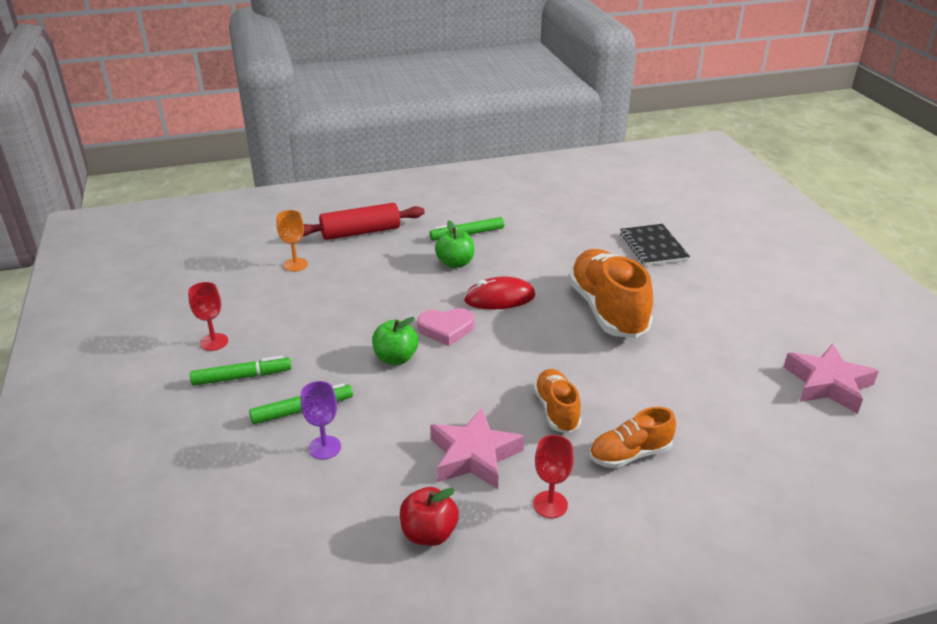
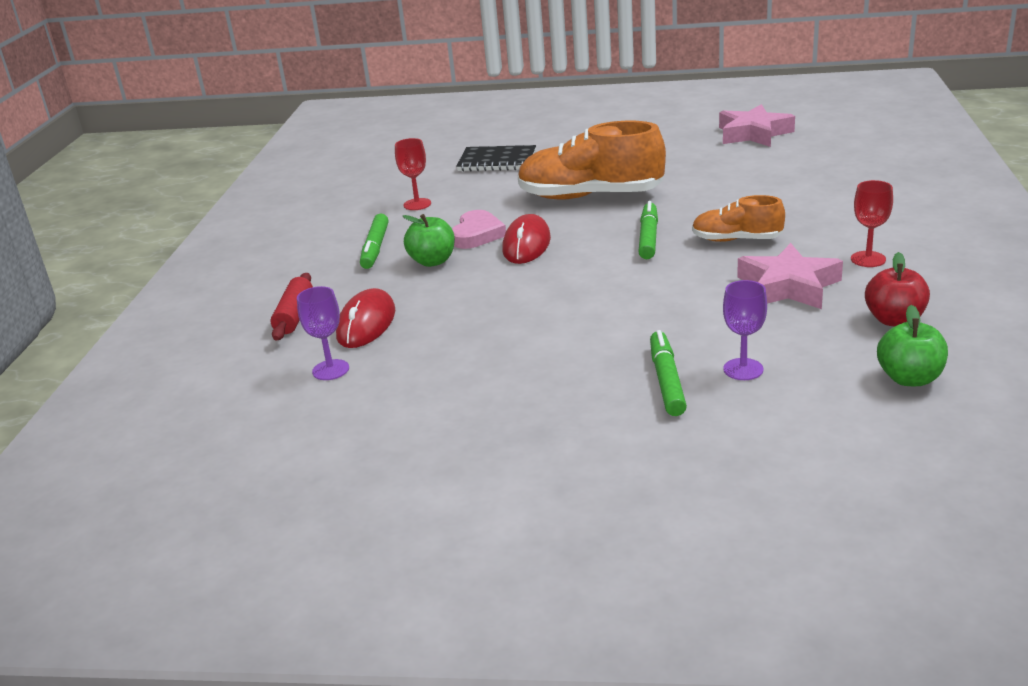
camera: 65 degrees left, 5 degrees down
(214, 342) = (475, 445): red goblet -> red goblet (417, 204)
(241, 377) = (573, 423): green marker -> green marker (648, 238)
(295, 265) = (330, 370): orange goblet -> purple goblet
(356, 261) = (366, 324): none -> red mouse
(360, 232) = (294, 316): red rolling pin -> red rolling pin, size x0.67
(396, 358) = (600, 314): green apple -> green apple (909, 378)
(446, 329) = (564, 279): pink heart -> pink heart (477, 234)
(629, 454) = (812, 218): orange shoe -> none

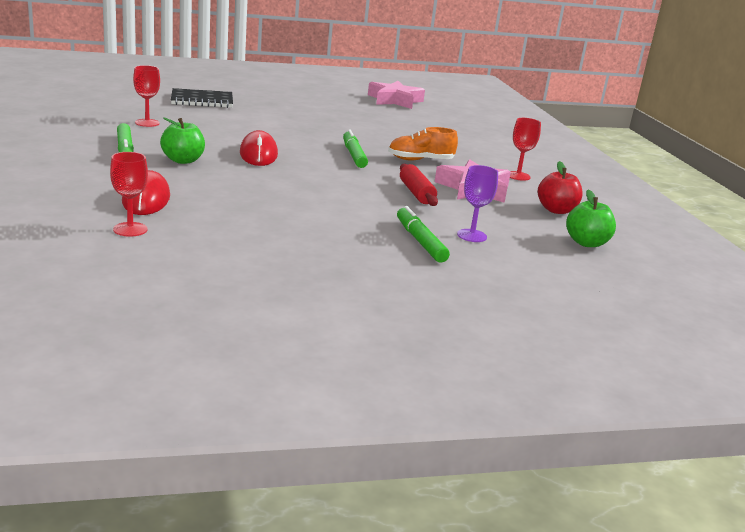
camera: 25 degrees left, 5 degrees down
(294, 316) = (73, 191): red rolling pin -> red rolling pin (416, 193)
(330, 370) = (130, 229): purple goblet -> red goblet
(477, 234) = (212, 145): pink heart -> none
(590, 196) = (293, 128): orange shoe -> none

